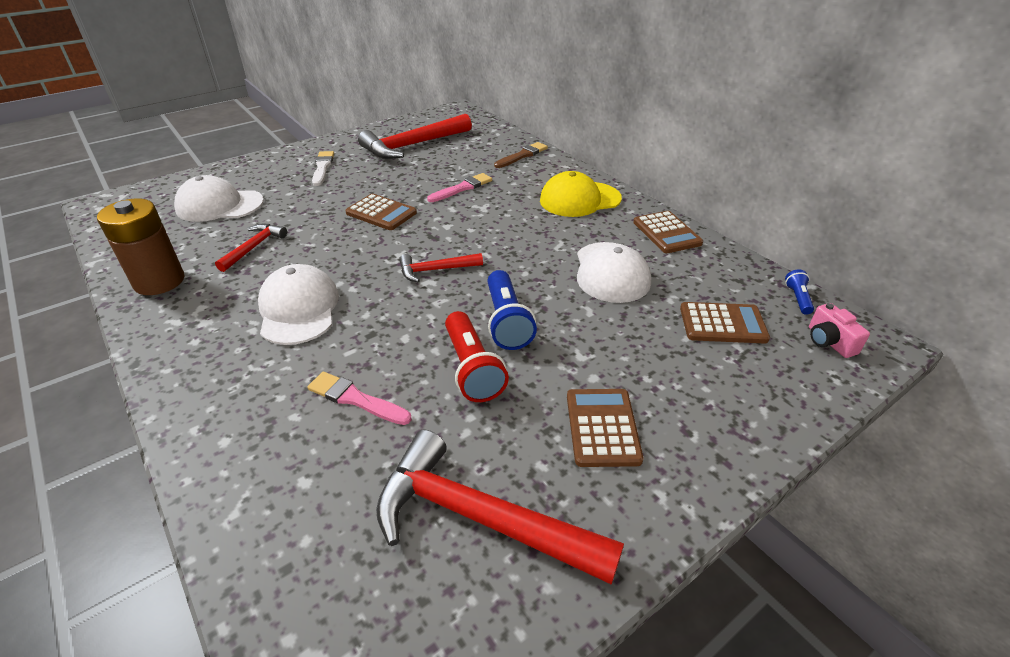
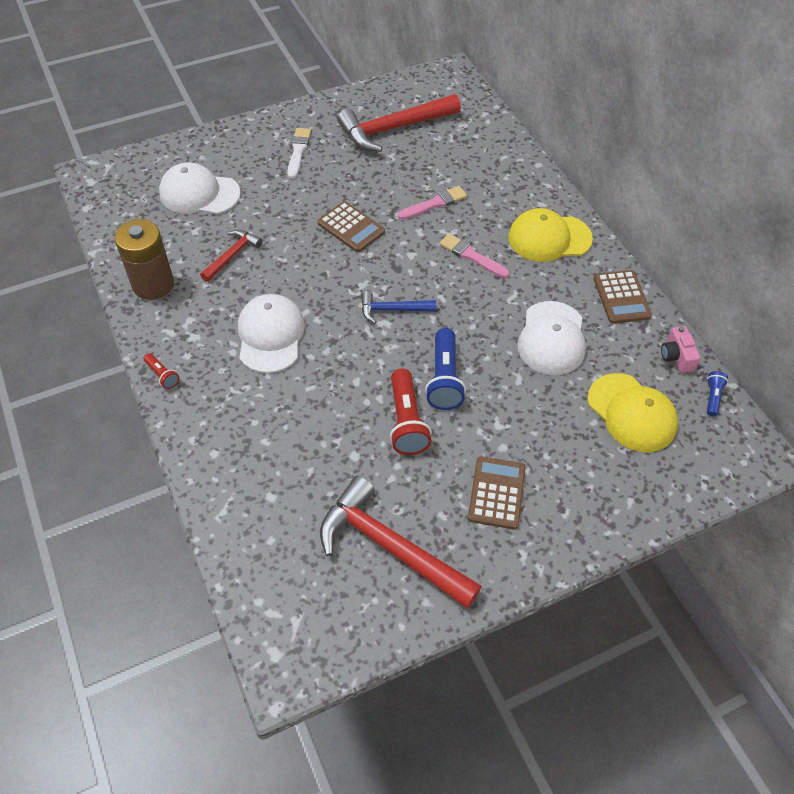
camera: 10 degrees right, 15 degrees up
(160, 365) = (162, 375): none -> red flashlight
(355, 399) = (312, 434): pink brush -> pink brush (471, 256)
(435, 270) = (392, 310): red hammer -> blue hammer
(522, 155) = (506, 162): brown brush -> none
(722, 324) = (631, 413): brown calculator -> yellow cap
(829, 342) = (717, 447): pink camera -> pink camera (676, 357)

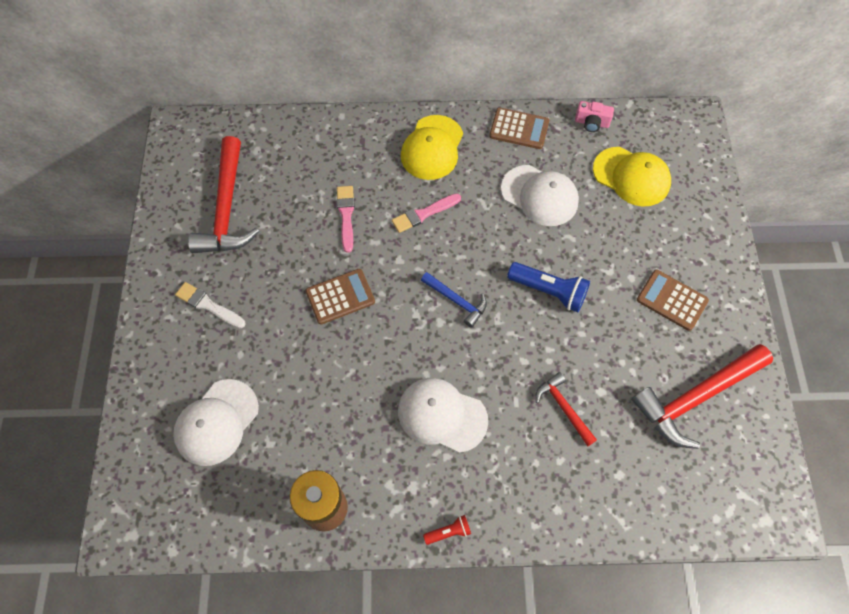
camera: 65 degrees left, 10 degrees up
(232, 255) = (322, 417): red hammer -> red hammer (563, 407)
(392, 310) = (457, 301): blue hammer -> blue hammer turned 75 degrees counterclockwise
(406, 421) = (581, 337): red flashlight -> none
(631, 413) = (631, 177): yellow cap -> yellow cap turned 45 degrees clockwise
(712, 397) = (636, 120): blue flashlight -> none

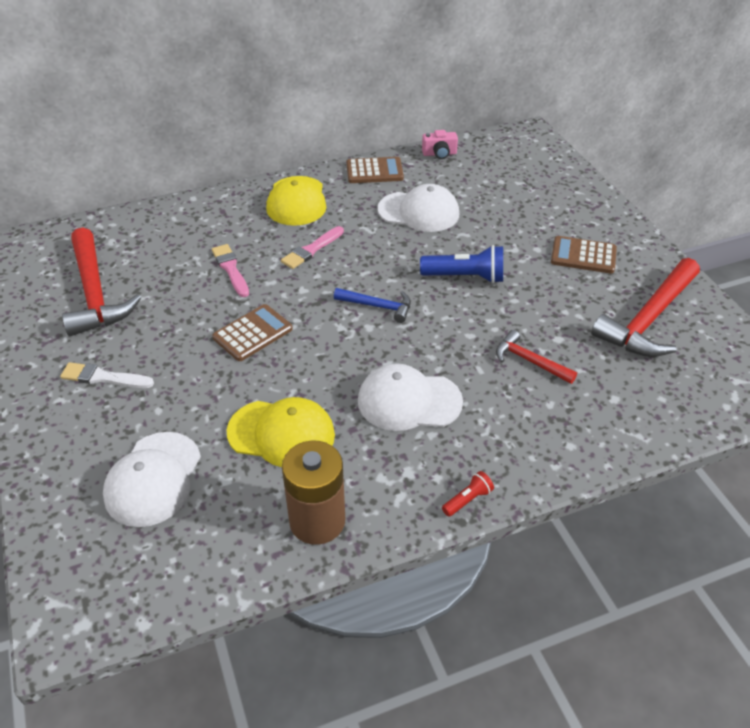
camera: 20 degrees left, 20 degrees down
(631, 177) = (496, 181): yellow cap -> yellow cap (281, 433)

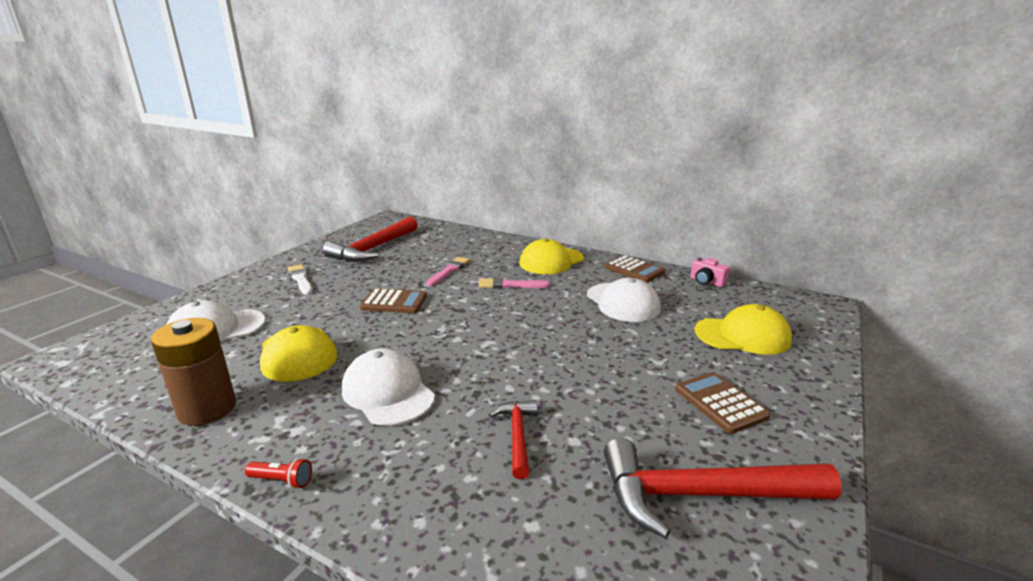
camera: 50 degrees right, 20 degrees down
(378, 306) = (485, 332): blue hammer -> none
(465, 277) = (580, 353): blue flashlight -> none
(526, 193) = (742, 336): none -> yellow cap

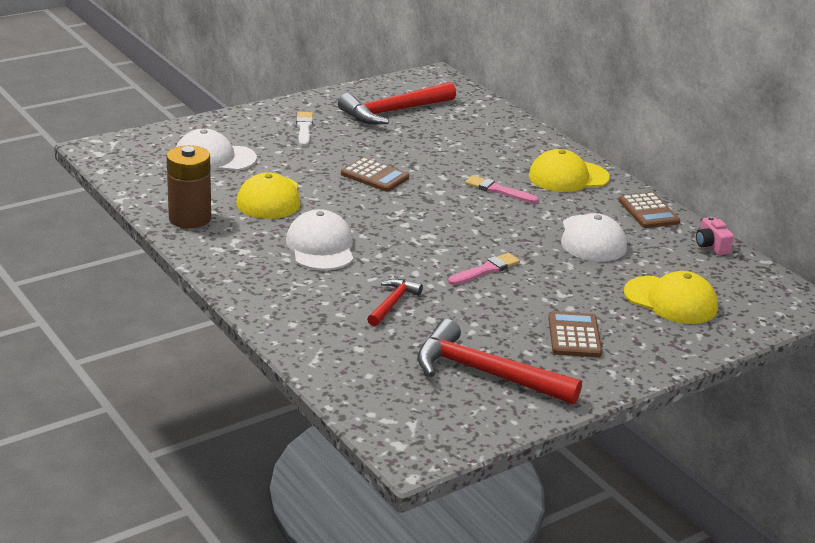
camera: 25 degrees right, 5 degrees up
(282, 480) = (222, 276): red flashlight -> none
(449, 271) = (451, 158): pink brush -> pink brush (486, 270)

